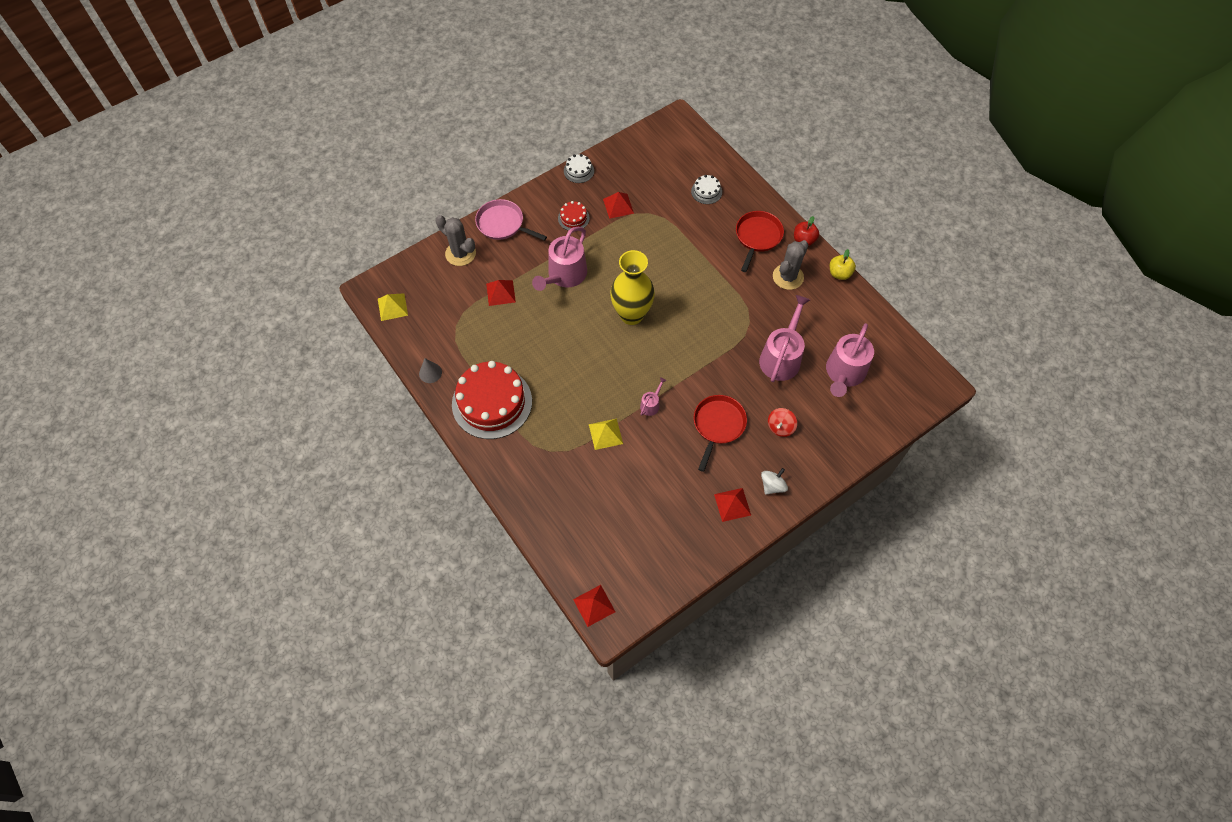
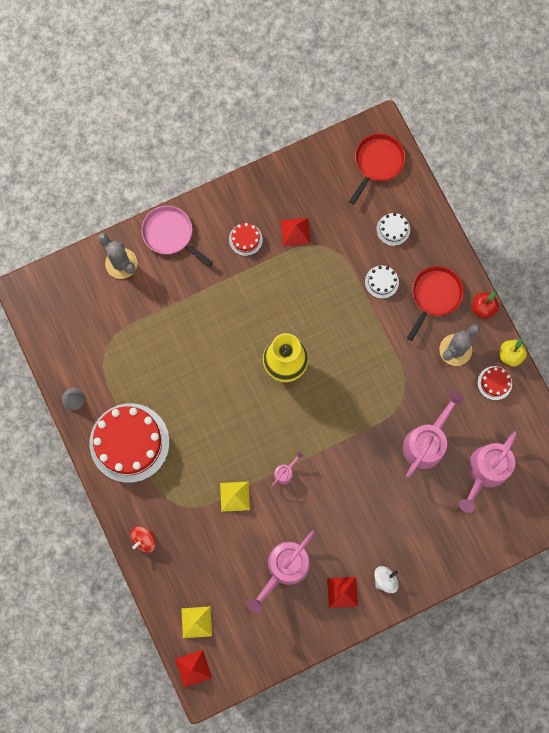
camera: 10 degrees right, 15 degrees up
(392, 307) = (44, 316): yellow pyramid -> yellow pyramid (196, 622)
(501, 292) = (156, 318): red pyramid -> none
(564, 275) = (224, 308): pink watering can -> pink watering can (284, 568)
(579, 171) = (261, 179): white cake -> white cake (381, 282)
(718, 425) = (346, 506): red pan -> red pan (377, 162)
(780, 427) = (407, 519): red spinning top -> red spinning top (144, 540)
(831, 298) = (494, 383): none -> red cake

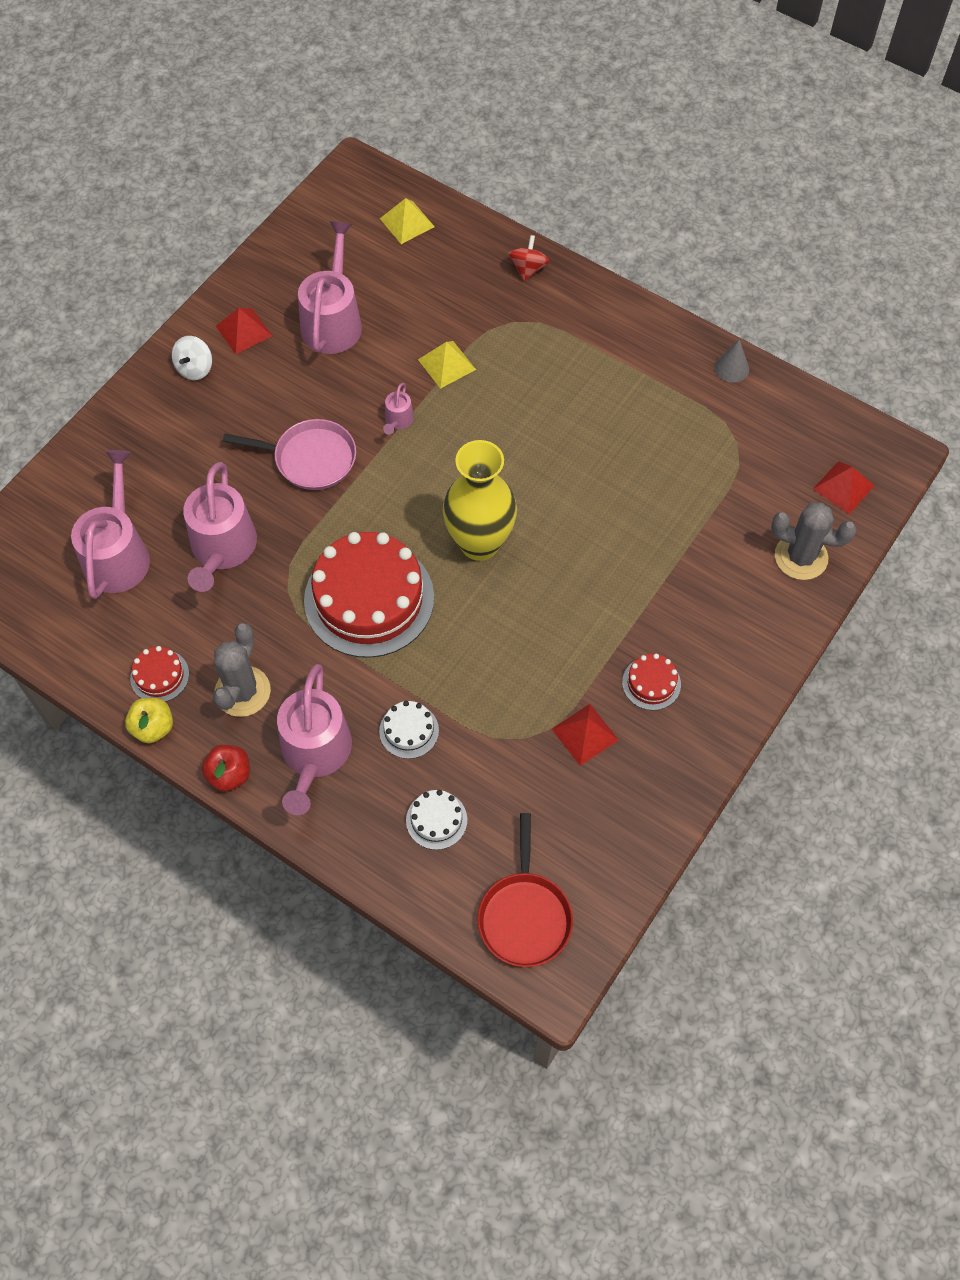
camera: 150 degrees right, 15 degrees down
(129, 442) = (623, 356): red cake -> red cake (369, 599)
(170, 234) = (764, 632): pink pan -> pink pan (311, 459)
(193, 668) = (381, 181): red pyramid -> red pyramid (843, 487)
(435, 295) = (315, 754): red pan -> pink watering can

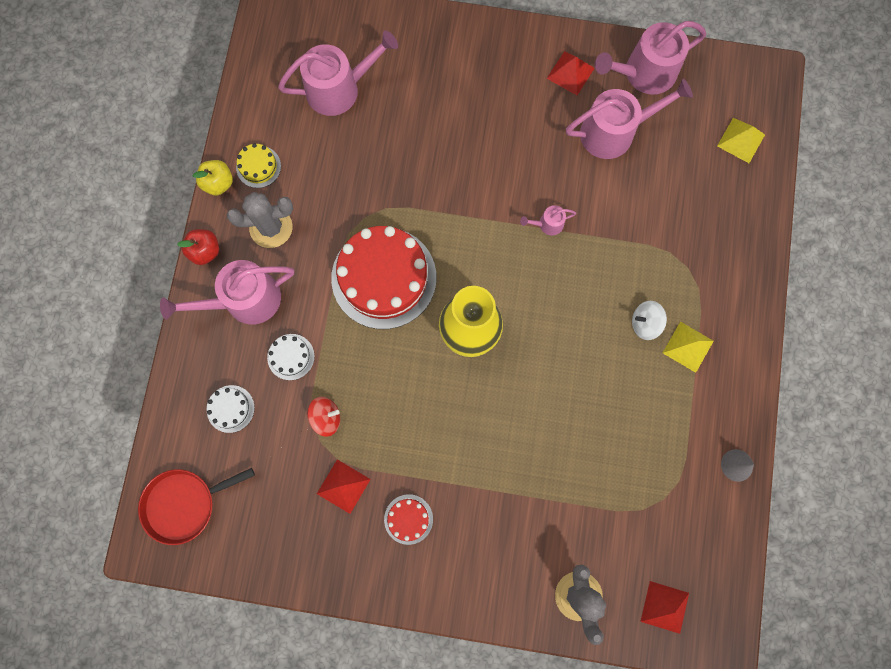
camera: 65 degrees right, 15 degrees up
(159, 676) = (258, 167): red cake -> yellow cake
(195, 368) = (519, 57): white spinning top -> white spinning top (645, 323)
(222, 549) = (376, 155): pink watering can -> pink watering can (644, 73)
(311, 459) = (482, 178): pink pan -> none
(446, 364) = (619, 236): yellow pyramid -> yellow pyramid (688, 347)
(528, 269) = (747, 255): red spinning top -> red spinning top (326, 417)

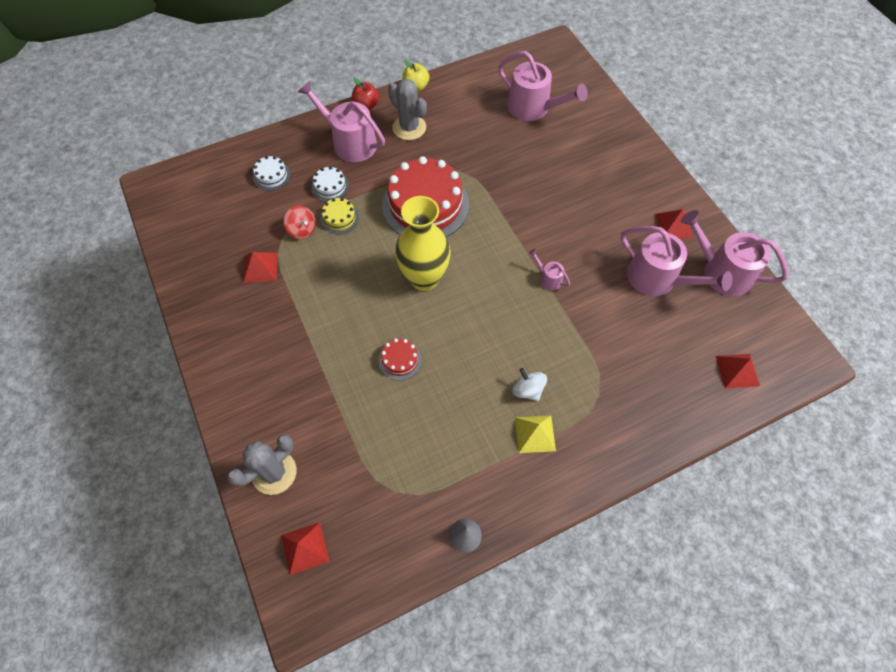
camera: 55 degrees right, 15 degrees down
(184, 504) = (191, 189): red pan -> none
(258, 167) = (444, 99): yellow cake -> yellow cake (339, 218)
(408, 519) = (262, 320): red cake -> red cake (400, 360)
(741, 140) = (737, 371): yellow pyramid -> red pyramid

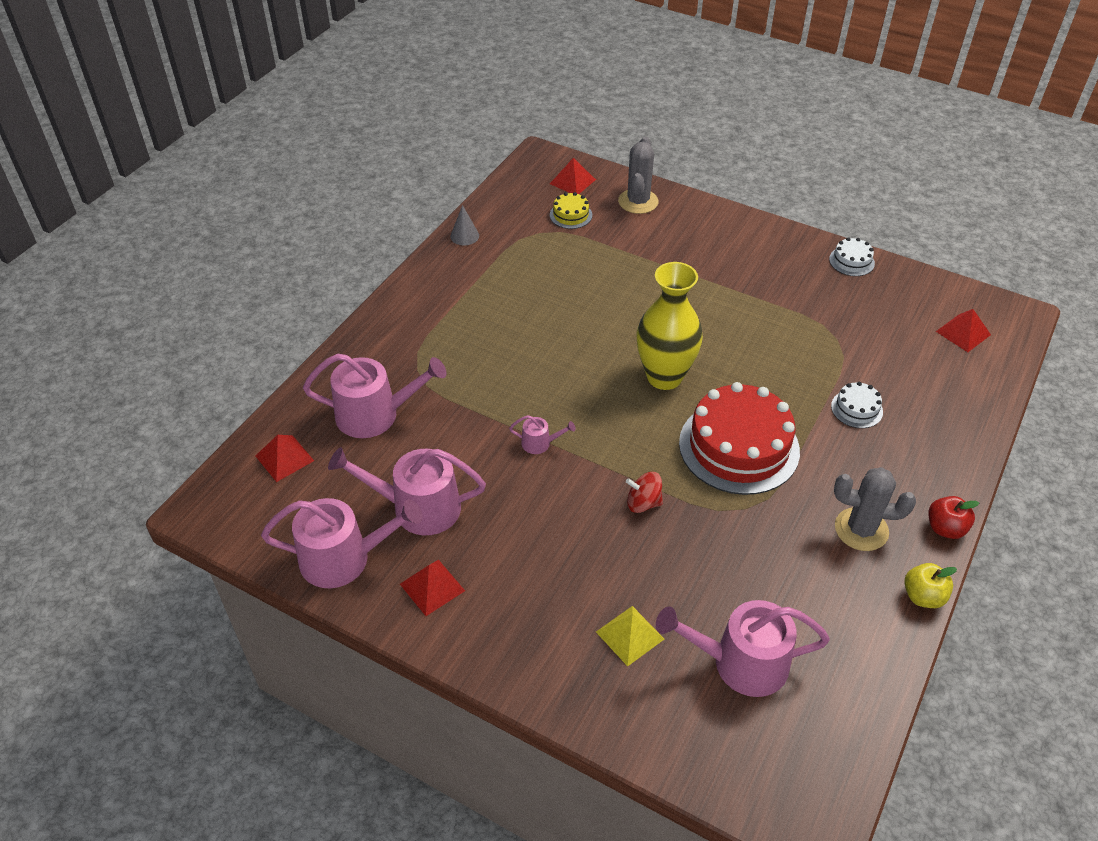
camera: 145 degrees right, 15 degrees down
(260, 267) = (822, 306): red pyramid -> red pyramid (963, 333)
(271, 176) = (927, 386): white cake -> white cake (851, 261)
(302, 230) = (828, 355): red spinning top -> red spinning top (643, 503)
(339, 218) = (808, 384): yellow cake -> yellow cake (571, 215)
(350, 142) = (901, 469): pink watering can -> pink watering can (375, 414)
(400, 360) = (618, 306): red cake -> none
(528, 390) = (486, 340): white spinning top -> none
(535, 434) = (456, 315): yellow pyramid -> yellow pyramid (630, 635)

